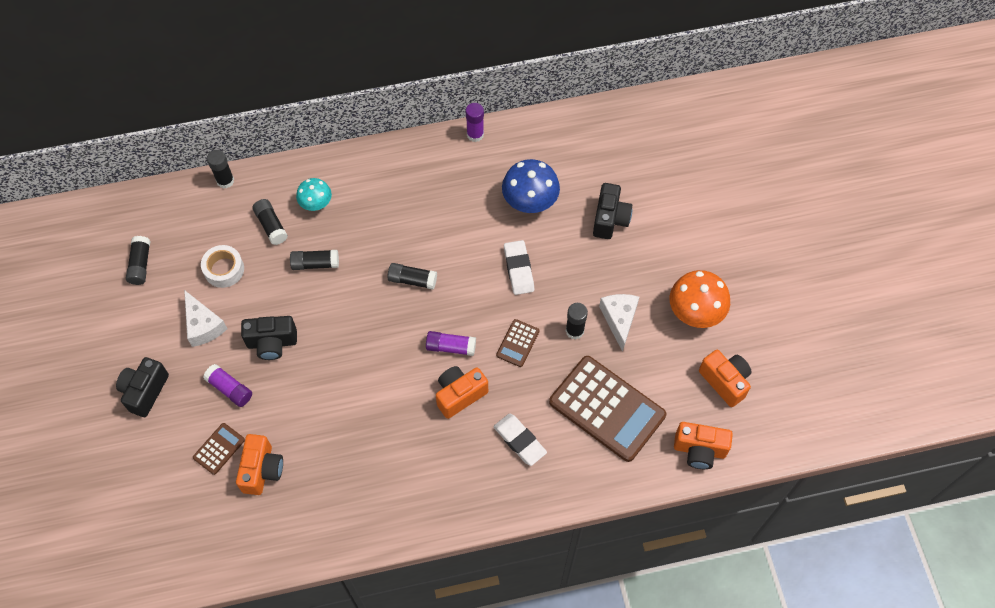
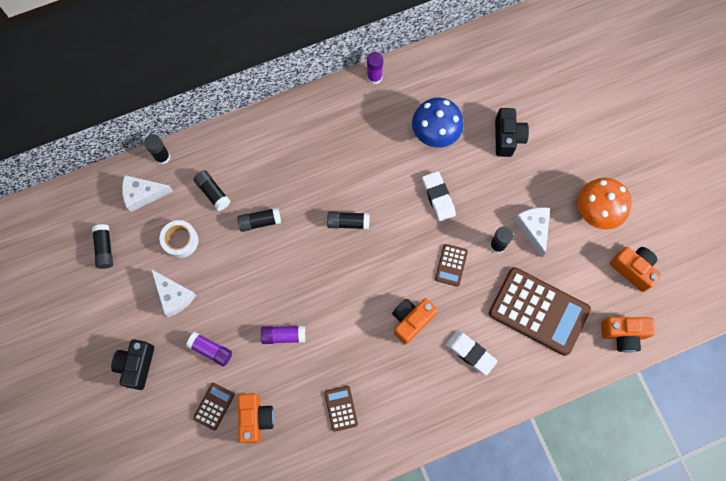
camera: 10 degrees left, 10 degrees up
(195, 216) = (143, 194): none -> white cheese
(272, 343) = (238, 302): black camera -> none
(316, 204) = (248, 166): turquoise mushroom -> none
(359, 475) = (341, 408): none -> brown calculator
(451, 347) = (394, 278): purple glue stick -> purple glue stick (283, 335)

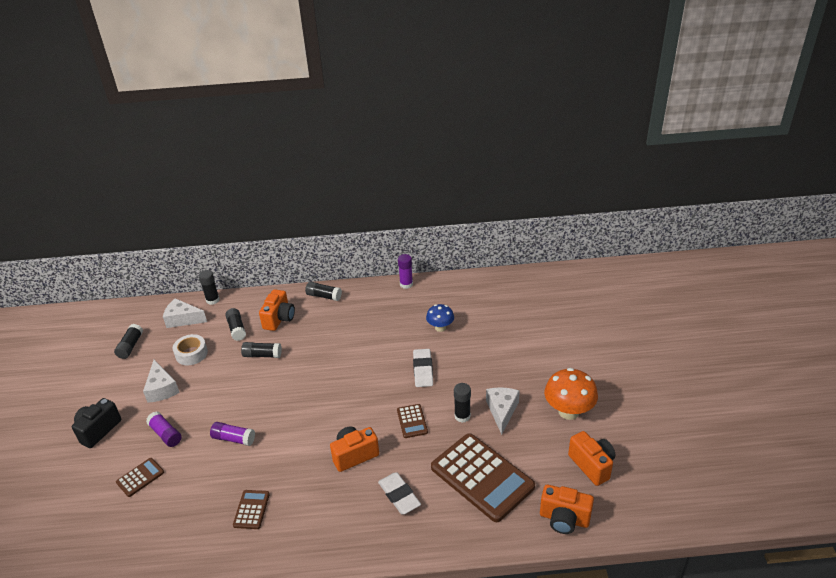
camera: 20 degrees right, 35 degrees down
(256, 418) = (170, 497): orange camera -> orange camera (279, 319)
(348, 222) = (335, 371): black glue stick -> black glue stick (324, 296)
(435, 133) = (440, 328): blue mushroom -> blue mushroom, size x0.61
(451, 265) = (412, 421): brown calculator -> brown calculator turned 45 degrees counterclockwise
(507, 138) = (503, 342): black camera -> none

